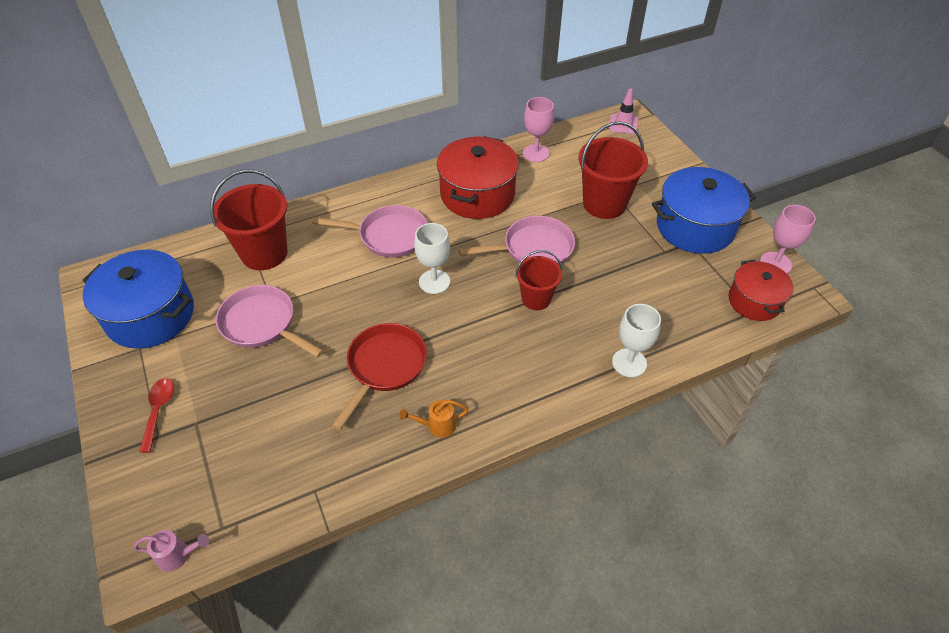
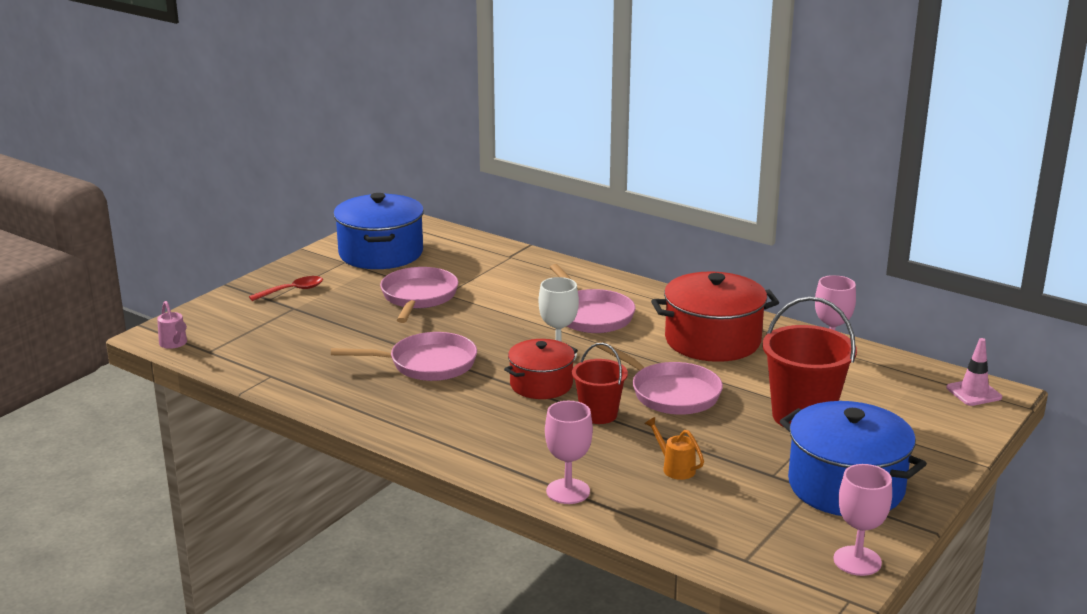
camera: 60 degrees right, 25 degrees down
(264, 253) = (499, 270): red bucket -> none
(384, 367) = (427, 364): red pan -> pink pan
(437, 425) = (385, 408): orange watering can -> orange watering can (675, 468)
(629, 363) = (568, 491): white goblet -> pink goblet
(754, 301) = (764, 557): red pot -> red pot (541, 384)

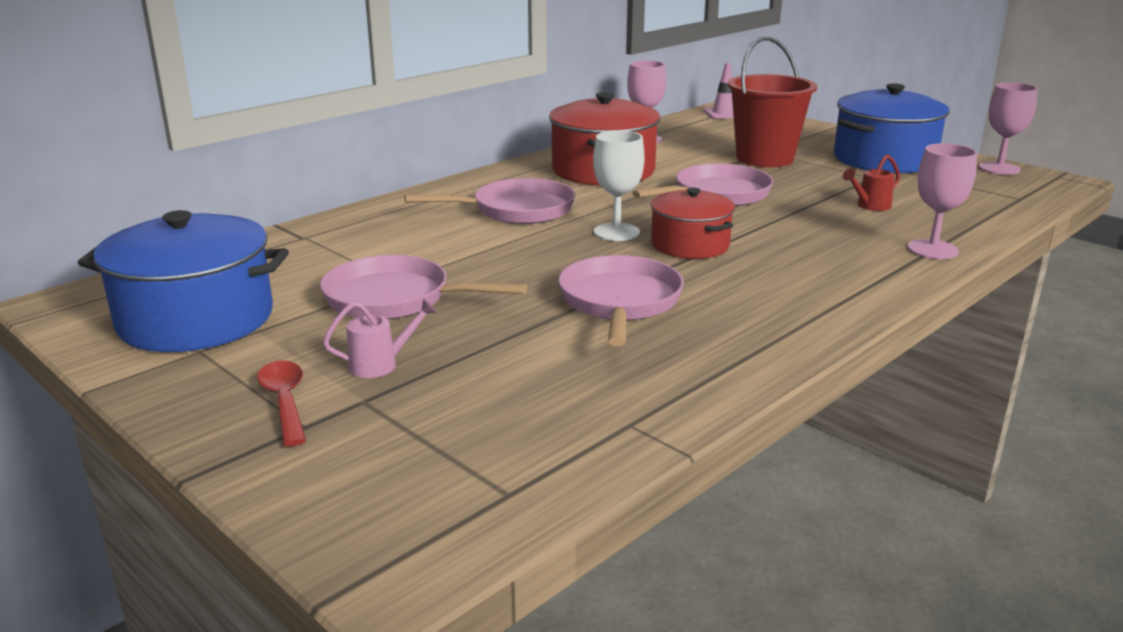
camera: 80 degrees left, 0 degrees up
(174, 344) = (453, 542): pink watering can -> pink watering can (380, 364)
(598, 414) = (763, 225): red bucket -> none
(675, 468) = (870, 206): orange watering can -> red watering can

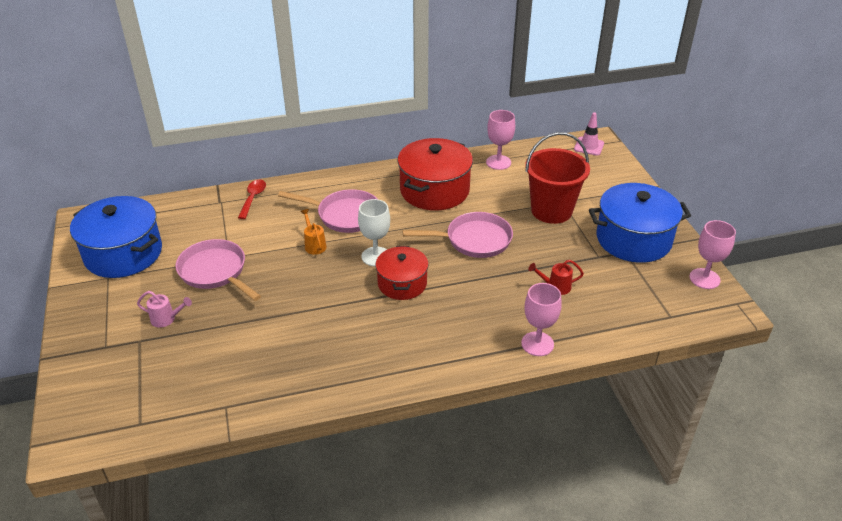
camera: 30 degrees right, 15 degrees up
(284, 401) = (111, 327): red spoon -> red spoon (253, 198)
(514, 242) = (314, 245): none -> orange watering can
(620, 302) = (312, 318): pink pan -> none

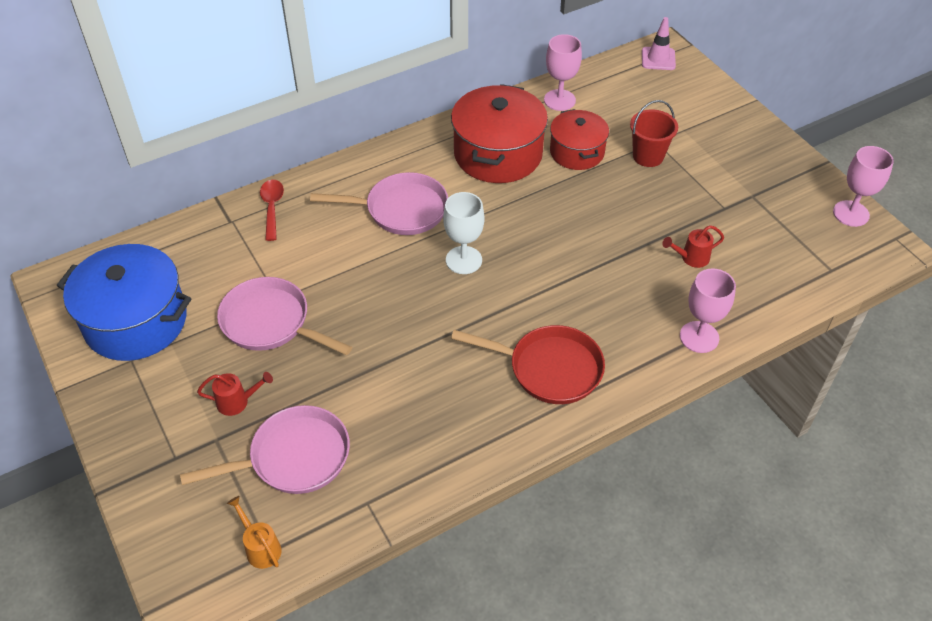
camera: 15 degrees left, 10 degrees up
(166, 319) = (237, 402): pink watering can -> red watering can
(314, 245) = (380, 259): orange watering can -> orange watering can (260, 547)
(402, 283) = (511, 291): red pot -> red pot (577, 152)
(407, 343) = (549, 369): none -> red pan
(474, 240) = (573, 214): pink pan -> pink pan (293, 458)
(551, 210) = (648, 156): red bucket -> red bucket, size x0.61
(633, 239) = (755, 177): blue pot -> none

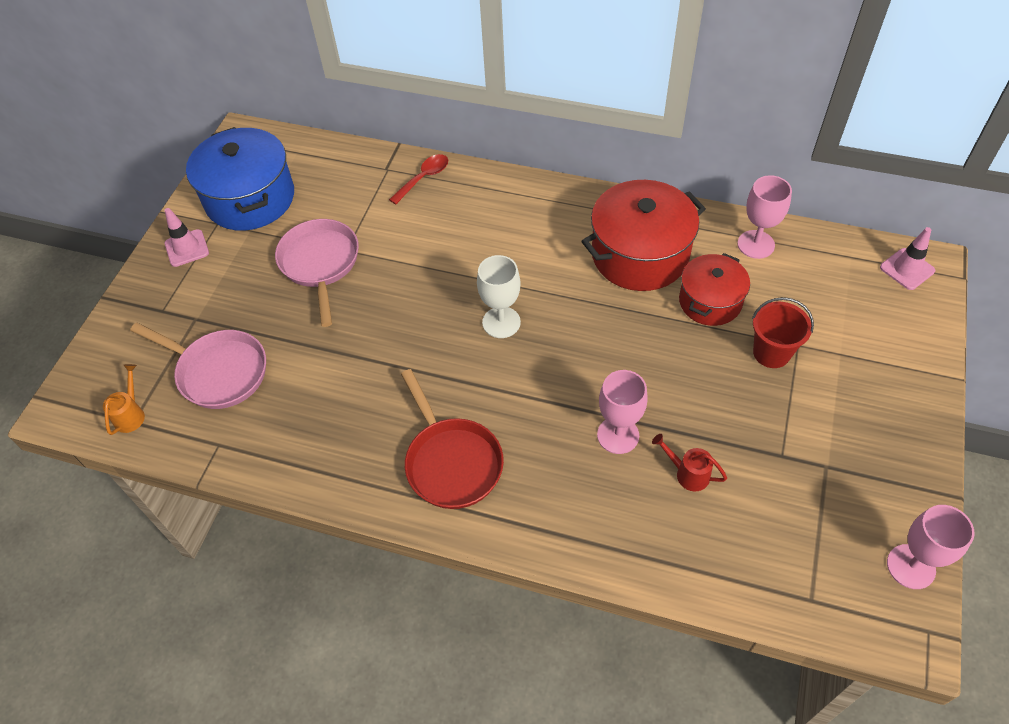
camera: 50 degrees right, 5 degrees up
(129, 398) = (187, 248): none -> pink traffic cone
(237, 402) = (236, 304): red watering can -> none
(401, 210) = (507, 246): pink pan -> none
(699, 337) = (601, 546): pink goblet -> pink goblet (618, 435)

